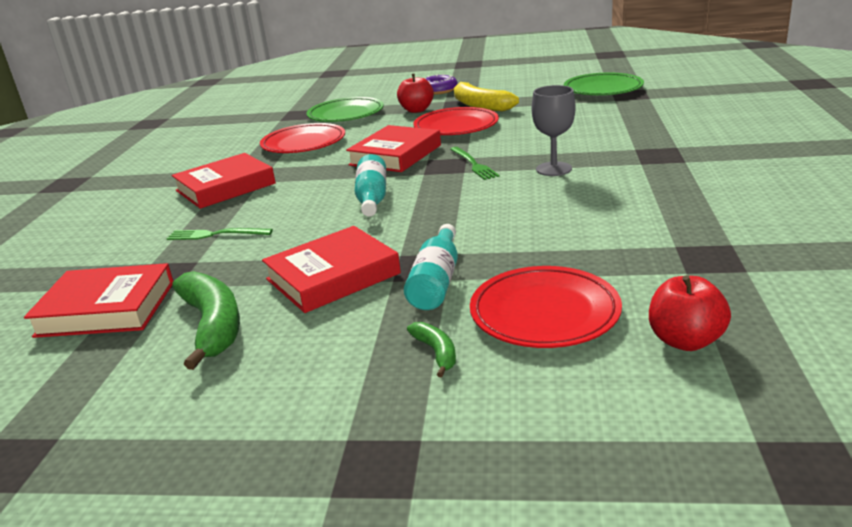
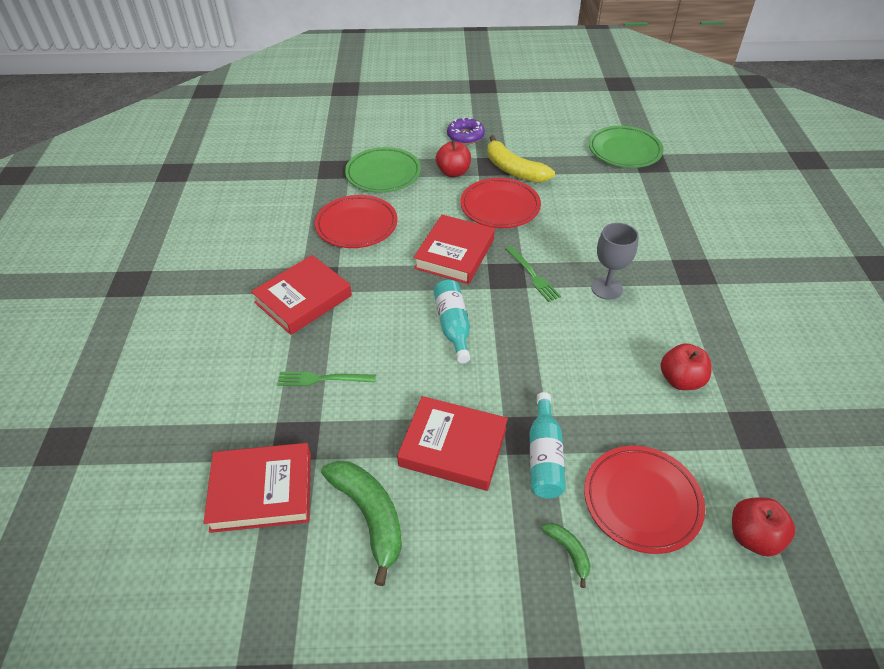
camera: 10 degrees left, 20 degrees up
(333, 276) = (453, 447): red book -> red book turned 60 degrees clockwise
(622, 225) = (680, 380): none -> red apple

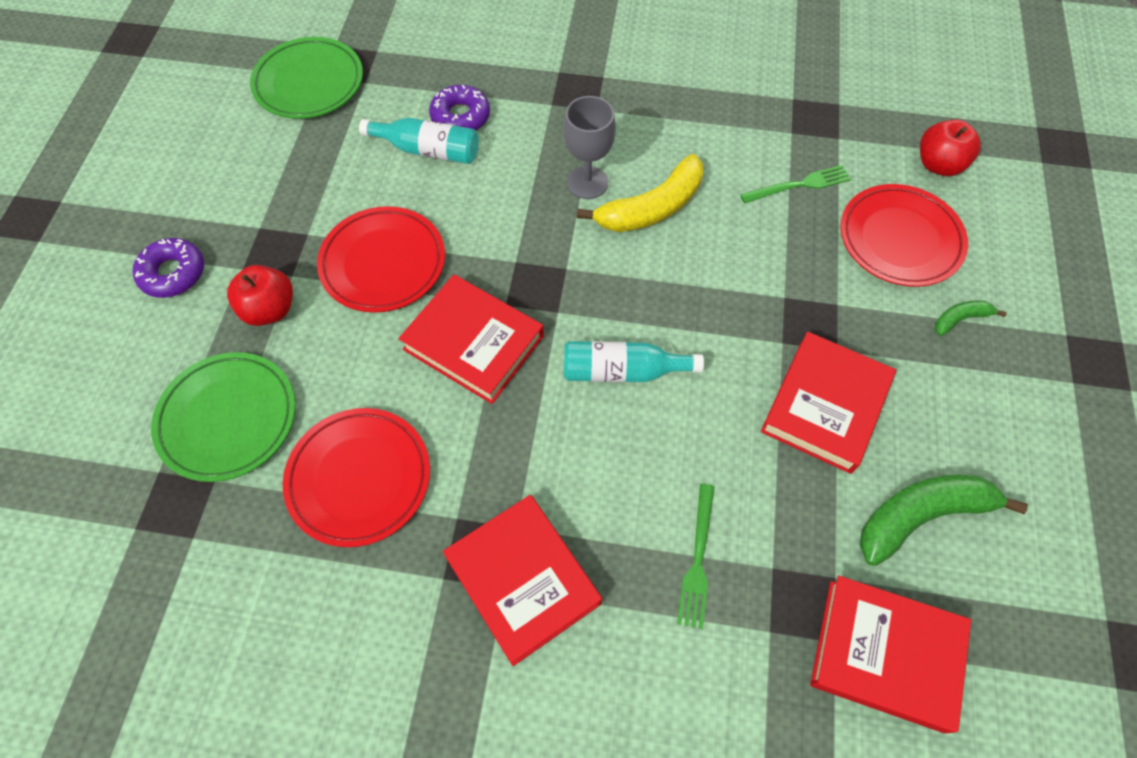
camera: 80 degrees left, 15 degrees up
(262, 491) = (885, 654): red book -> red book turned 75 degrees counterclockwise
(513, 170) = (298, 226): yellow banana -> yellow banana (651, 208)
(532, 275) = (544, 256): green fork -> green fork (799, 185)
(544, 456) = (842, 313): turquoise bottle -> turquoise bottle (428, 150)
(633, 218) = (460, 116): none -> purple donut
(680, 380) = (746, 157): red apple -> none

